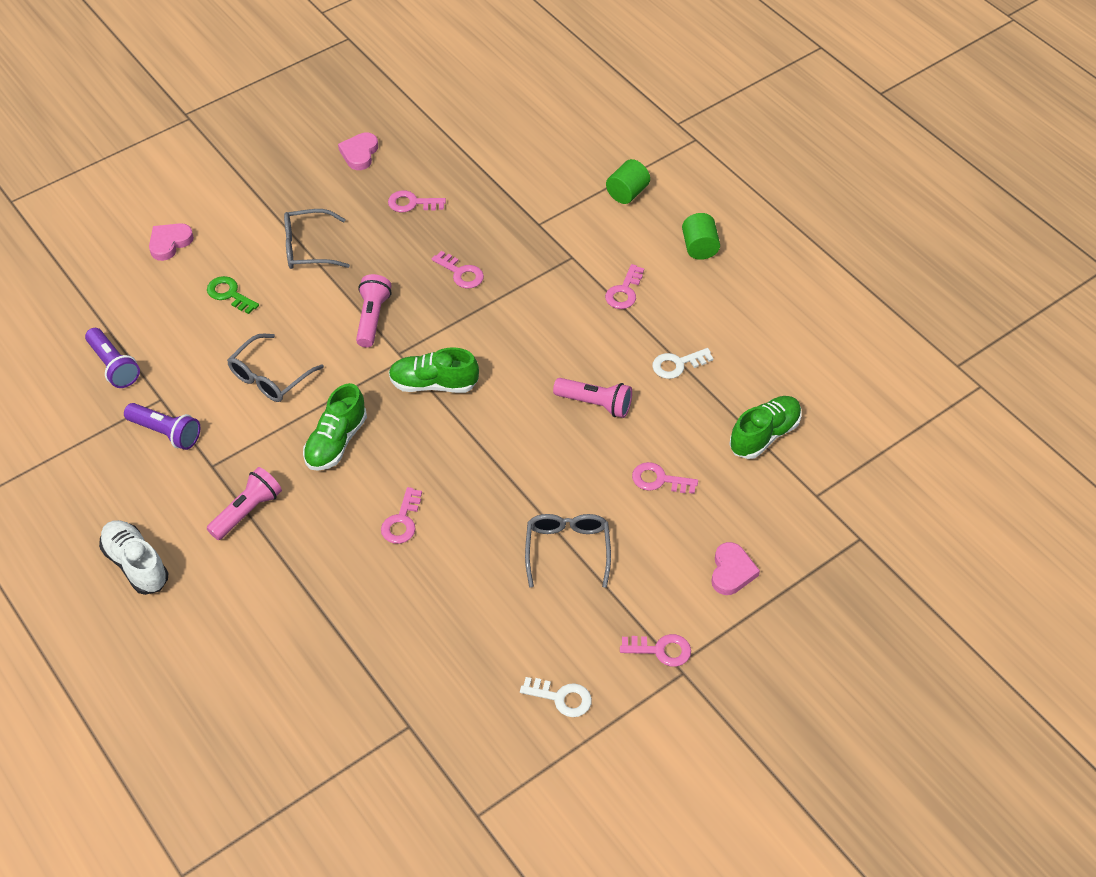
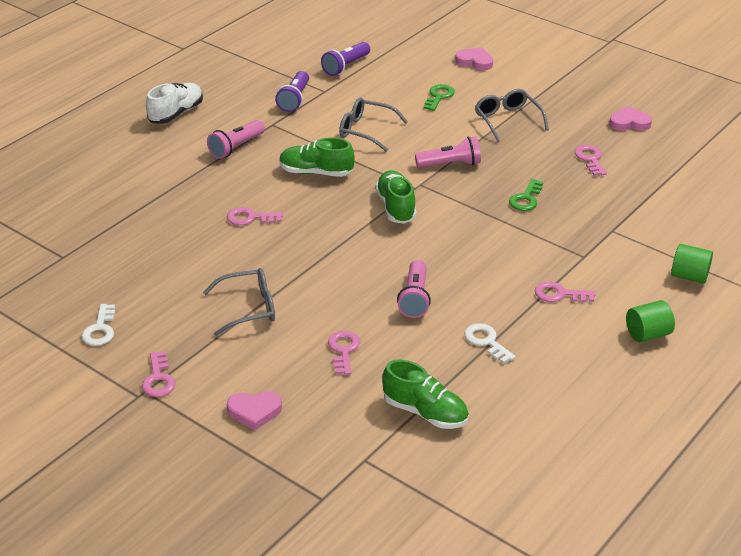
camera: 75 degrees right, 15 degrees down
(247, 511) = (236, 147): pink flashlight -> pink flashlight turned 105 degrees clockwise
(461, 273) = (526, 199): pink key -> green key

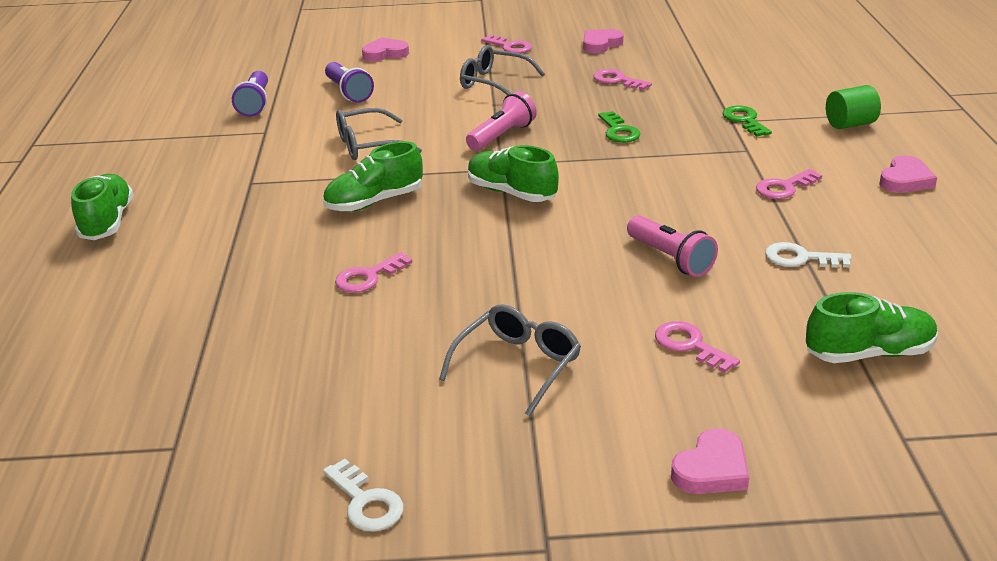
camera: 40 degrees left, 5 degrees down
(158, 379) = (539, 511): pink key -> pink key (510, 47)
(176, 113) = (107, 222): white shoe -> green shoe
(236, 147) = (240, 220): pink flashlight -> none
(294, 99) = (242, 152): purple flashlight -> purple flashlight (348, 92)
(439, 96) = (396, 91): green key -> green key (744, 120)
(647, 334) = (905, 180): green cylinder -> pink heart

